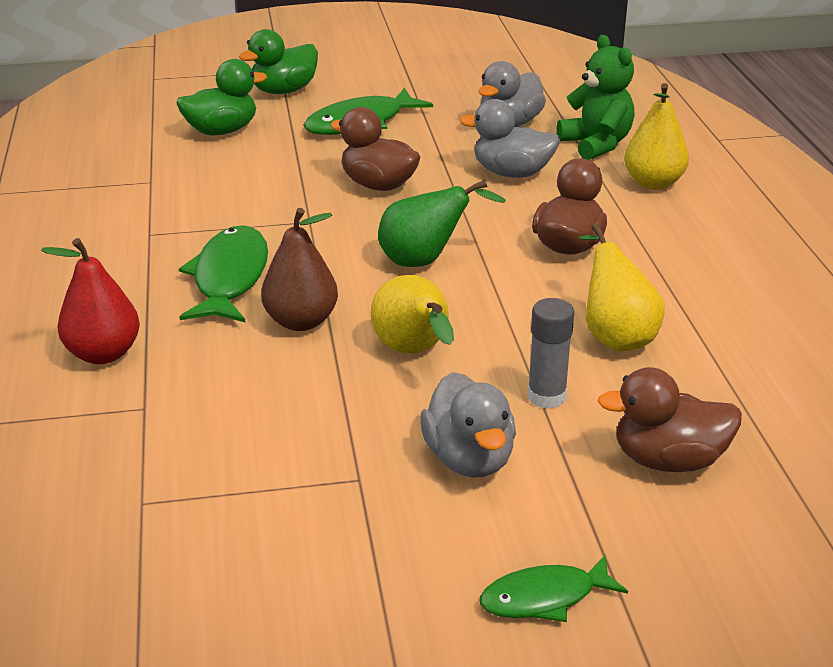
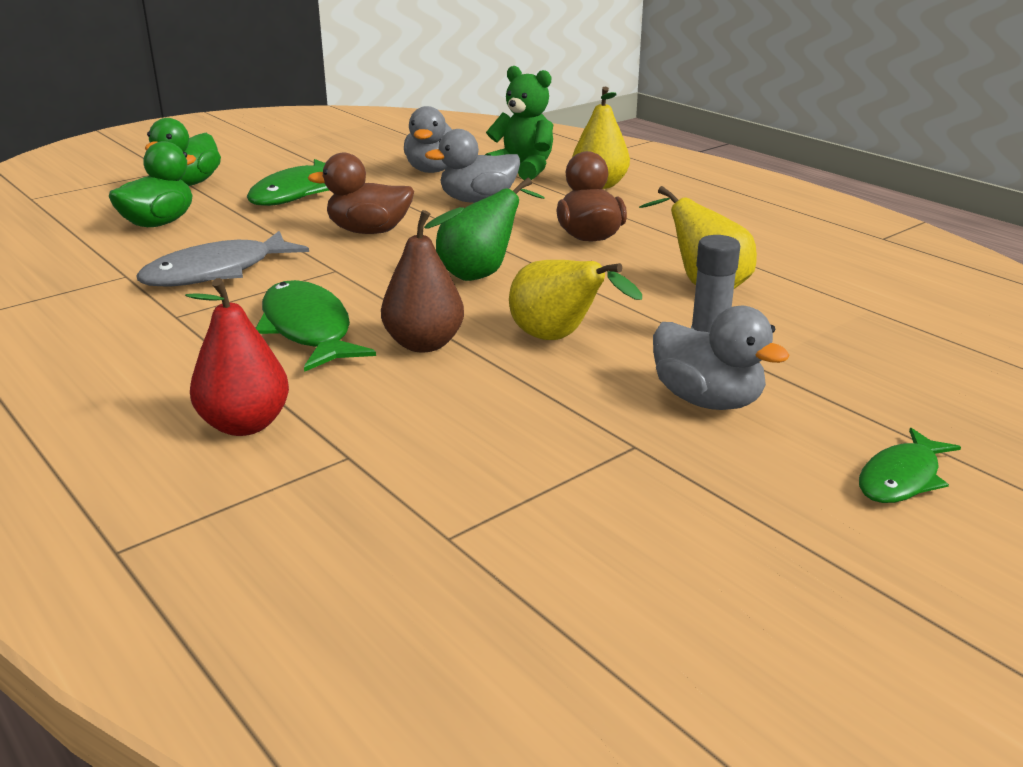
camera: 30 degrees left, 5 degrees down
(217, 197) = (216, 272): none -> grey fish
(668, 460) = (855, 354): brown duck -> none

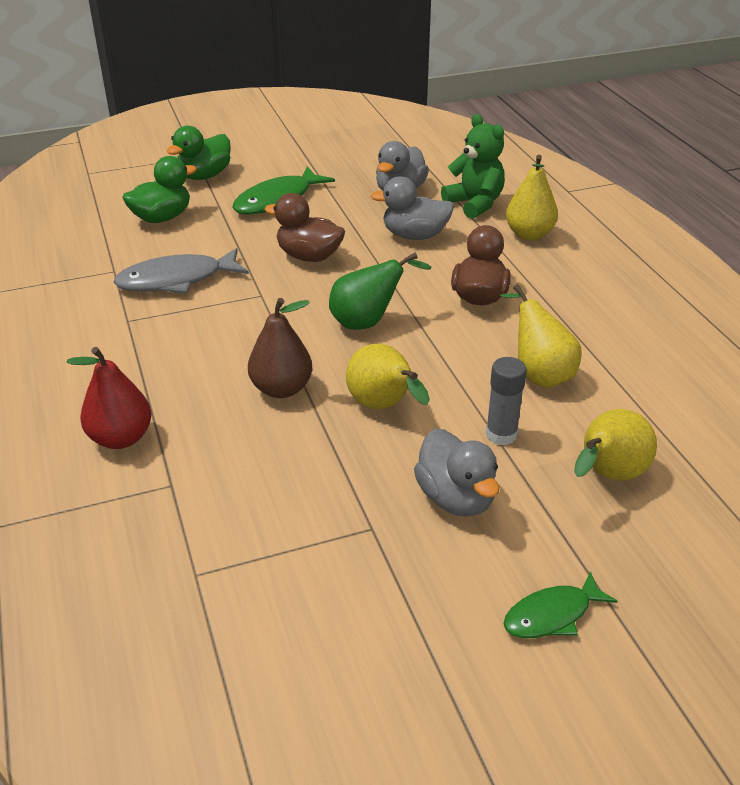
camera: 20 degrees right, 10 degrees up
(308, 329) = (209, 355): green fish -> none
(848, 352) = (607, 476): none -> yellow pear

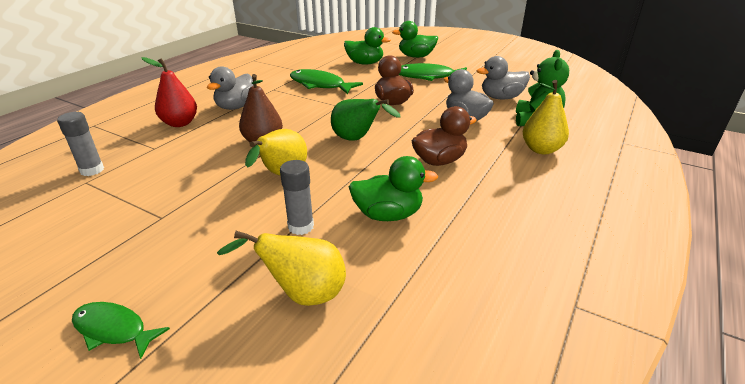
camera: 50 degrees right, 5 degrees down
(165, 560) = (92, 170): none -> grey glue stick
(176, 280) = (320, 85): grey fish -> green fish
(456, 498) = (215, 235): grey duck -> grey duck (236, 106)
(539, 374) = (388, 215): yellow pear -> green duck

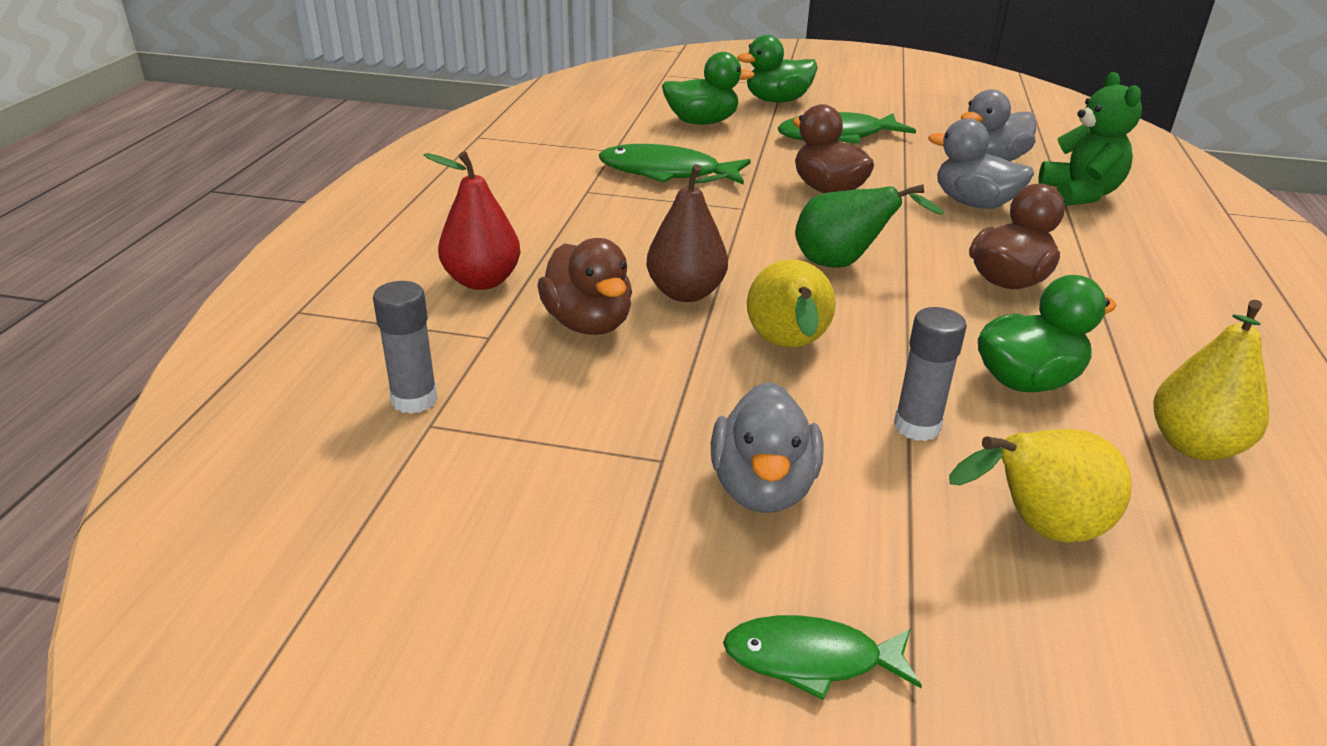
camera: 20 degrees left, 0 degrees up
(202, 149) = (588, 324): none -> brown duck
(236, 106) = (555, 234): grey duck -> grey duck (763, 488)
(541, 149) = (1133, 240): yellow pear -> yellow pear (1194, 446)

